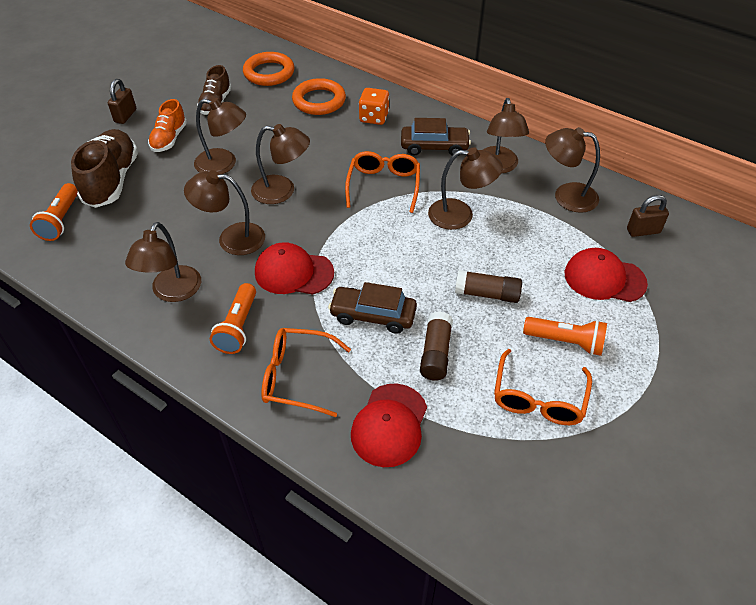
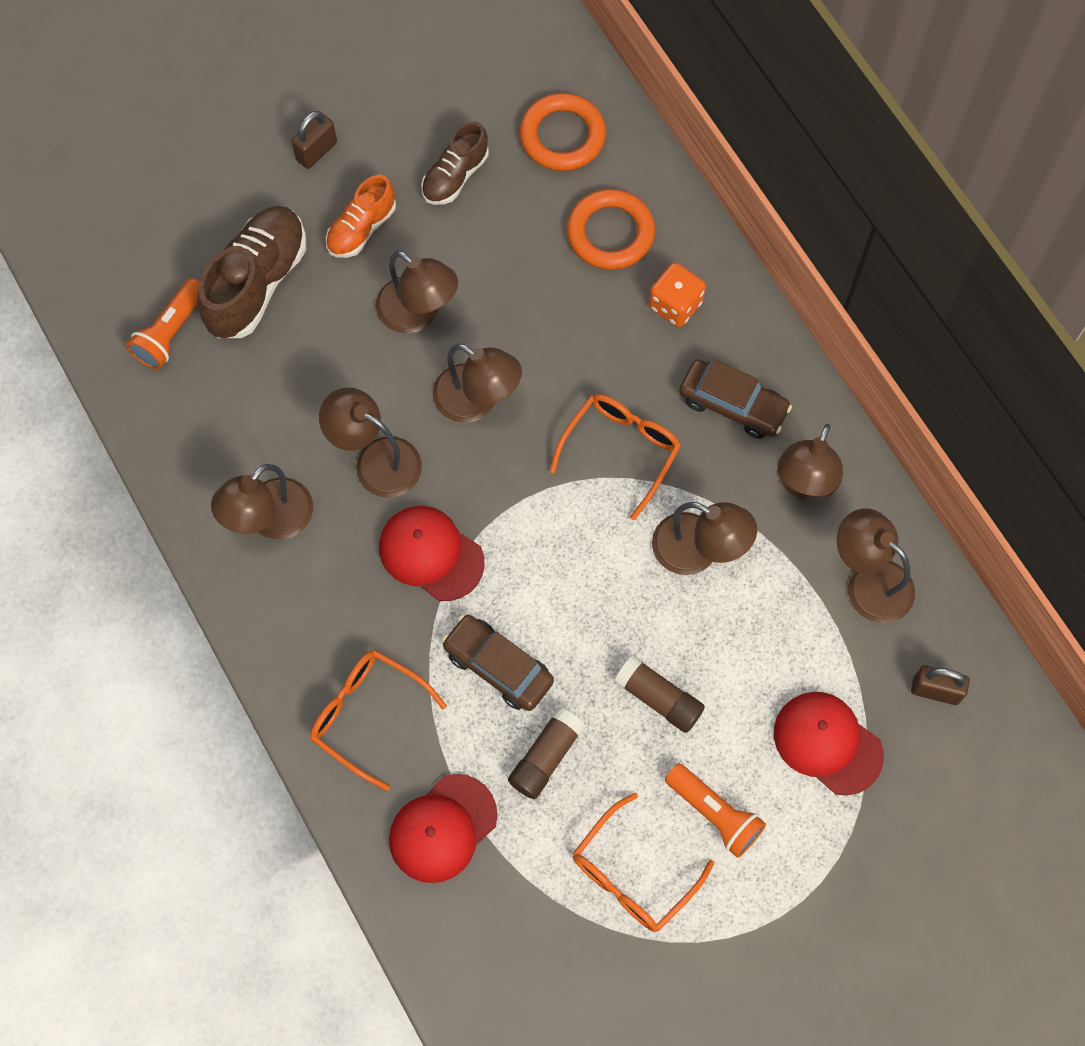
camera: 25 degrees right, 20 degrees up
(238, 327) = (328, 611): orange flashlight -> none

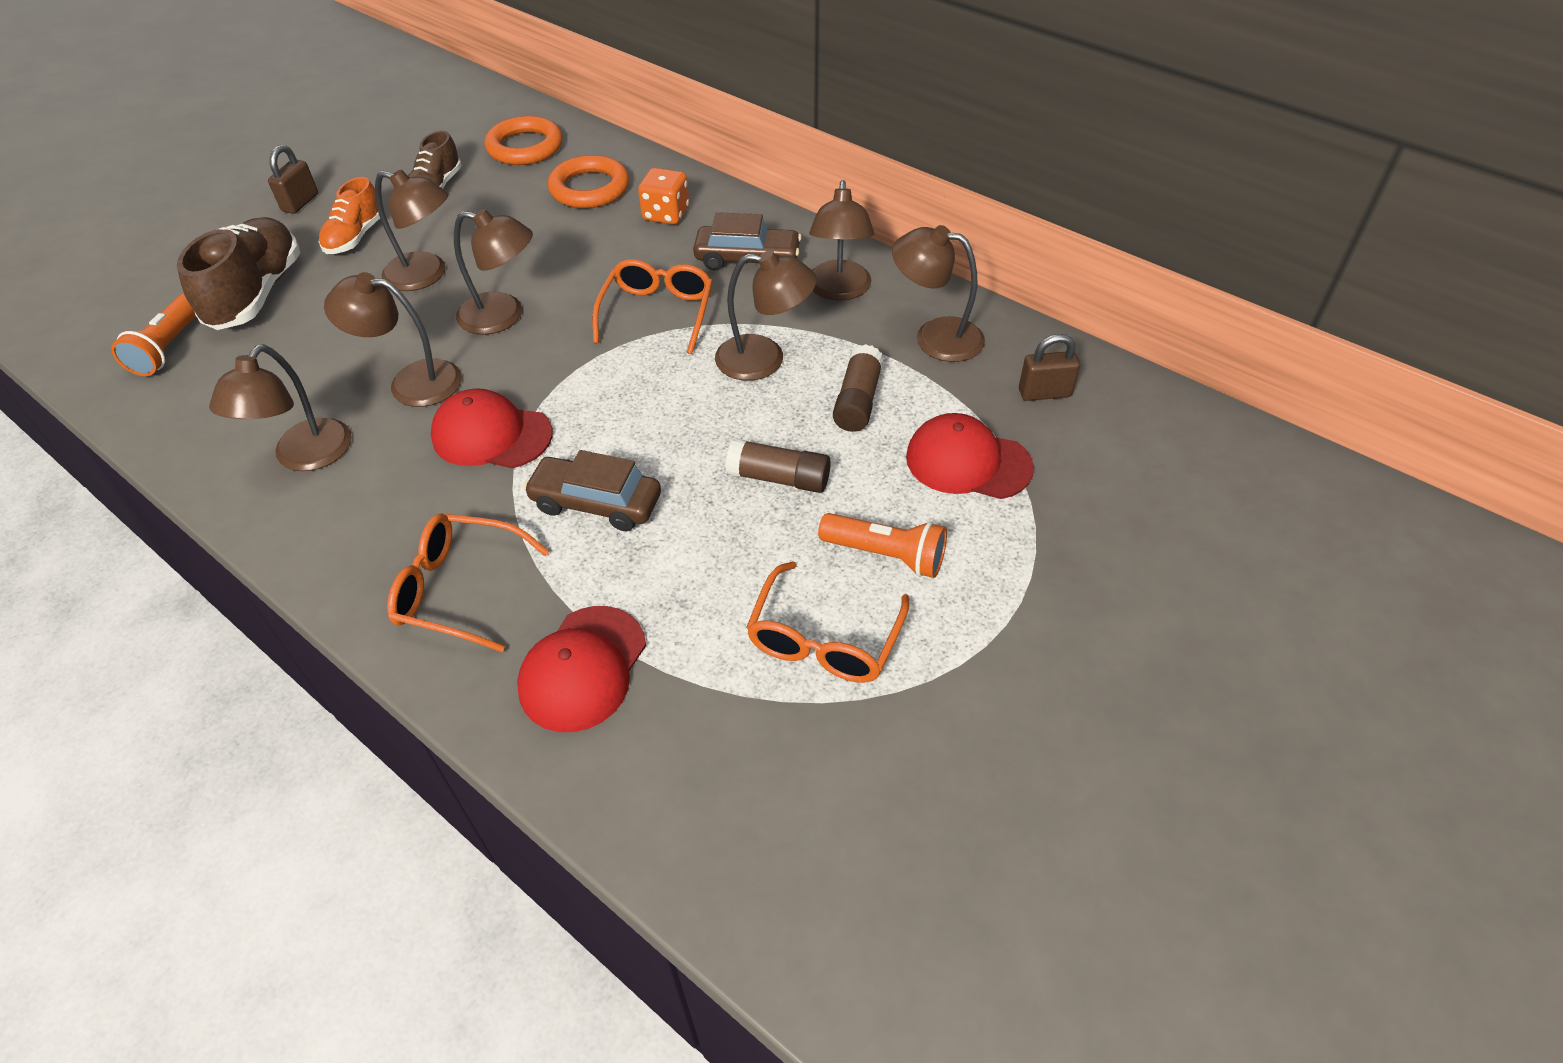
camera: 20 degrees left, 20 degrees down
(545, 757) = (679, 564): brown glue stick -> brown glue stick (857, 401)

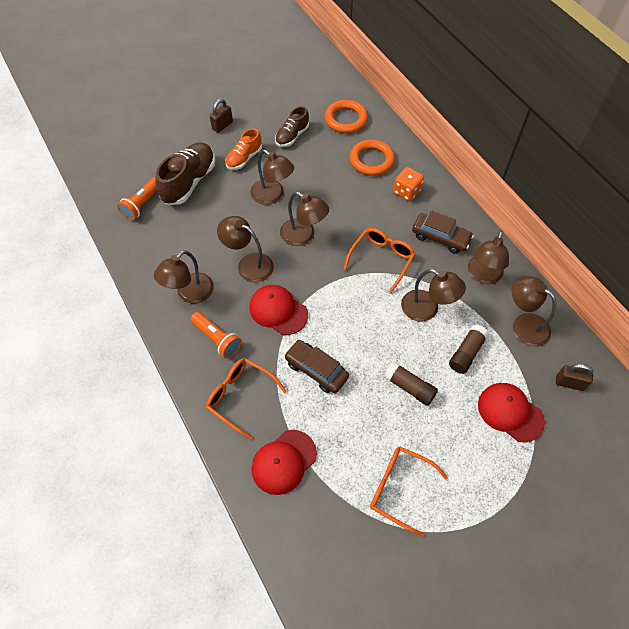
camera: 20 degrees right, 10 degrees up
(824, 638) = (400, 489): orange glasses -> orange glasses turned 75 degrees clockwise
(886, 555) = (447, 453): orange flashlight -> orange flashlight (217, 339)

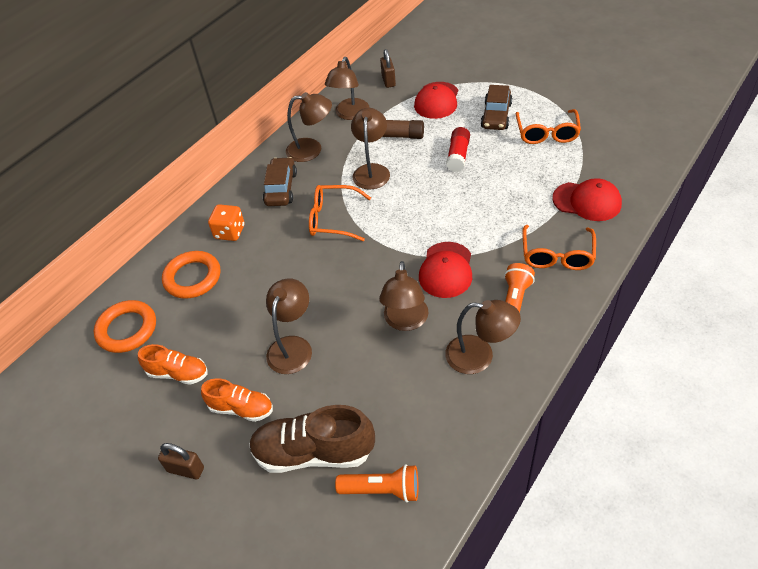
camera: 110 degrees left, 10 degrees down
(292, 136) = (178, 373): brown shoe -> orange shoe
(303, 236) = (338, 291): brown lamp -> none
(316, 370) = (488, 216): brown car -> brown car (496, 116)
(409, 387) = (458, 156): brown glue stick -> red glue stick

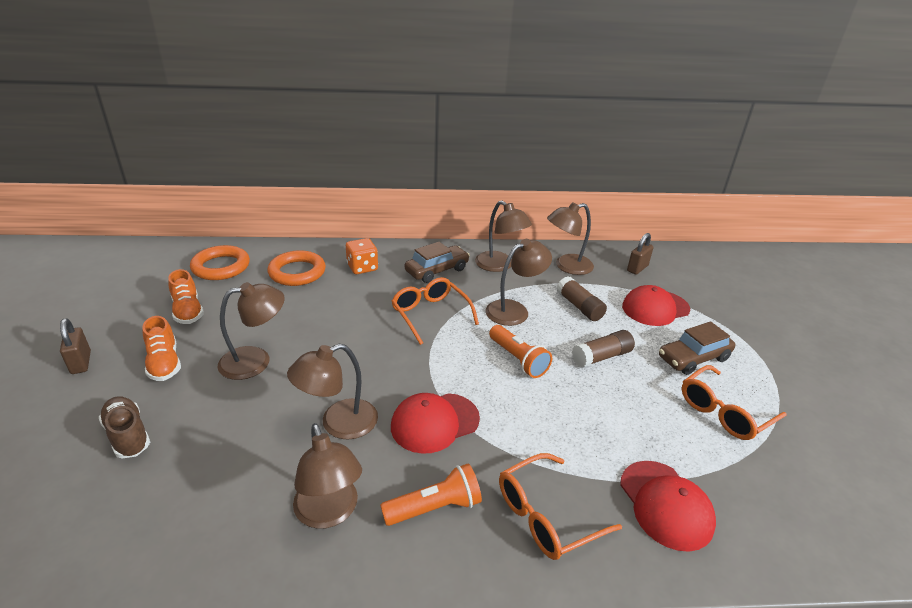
camera: 45 degrees right, 15 degrees down
(314, 452) = (128, 435): brown shoe -> brown shoe, size x0.60
(382, 490) = (93, 514): orange flashlight -> orange flashlight (518, 359)
(458, 156) = (601, 357): red glue stick -> brown glue stick

